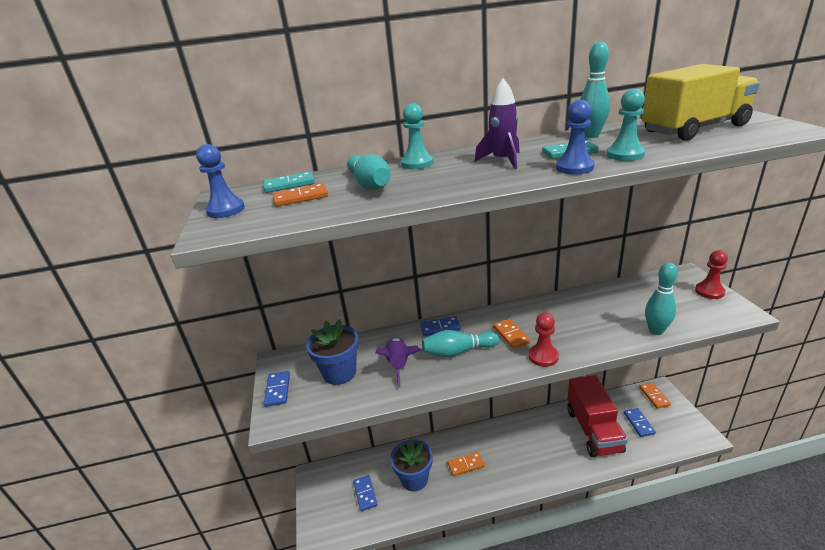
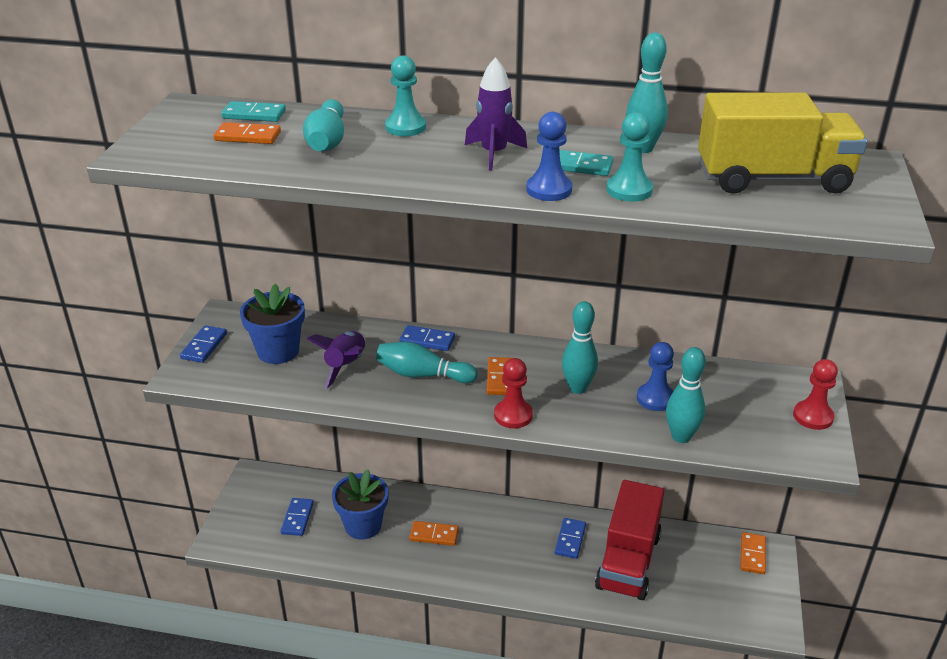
camera: 20 degrees right, 5 degrees up
(226, 210) = (169, 129): blue pawn -> blue pawn (655, 398)
(564, 324) = (577, 388): none -> turquoise bowling pin
(638, 423) = (698, 577): blue domino -> blue domino (570, 540)

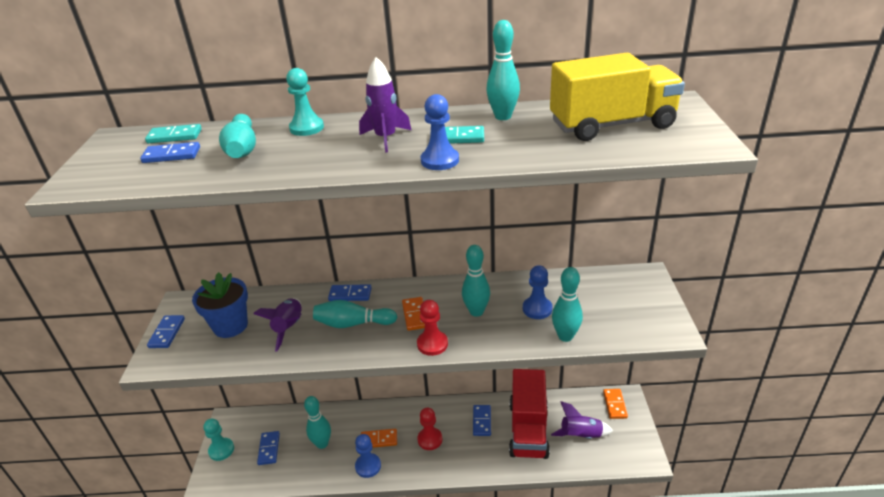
camera: 10 degrees left, 0 degrees up
(247, 136) = (171, 155): orange domino -> blue domino
(363, 525) = (322, 444): blue flower pot -> turquoise bowling pin
(414, 563) = (368, 466): none -> blue pawn
(629, 190) = (504, 151): turquoise pawn -> turquoise pawn (221, 450)
(696, 582) = (581, 435): none -> purple rocket
(813, 416) = (655, 301): red pawn -> red pawn (430, 439)

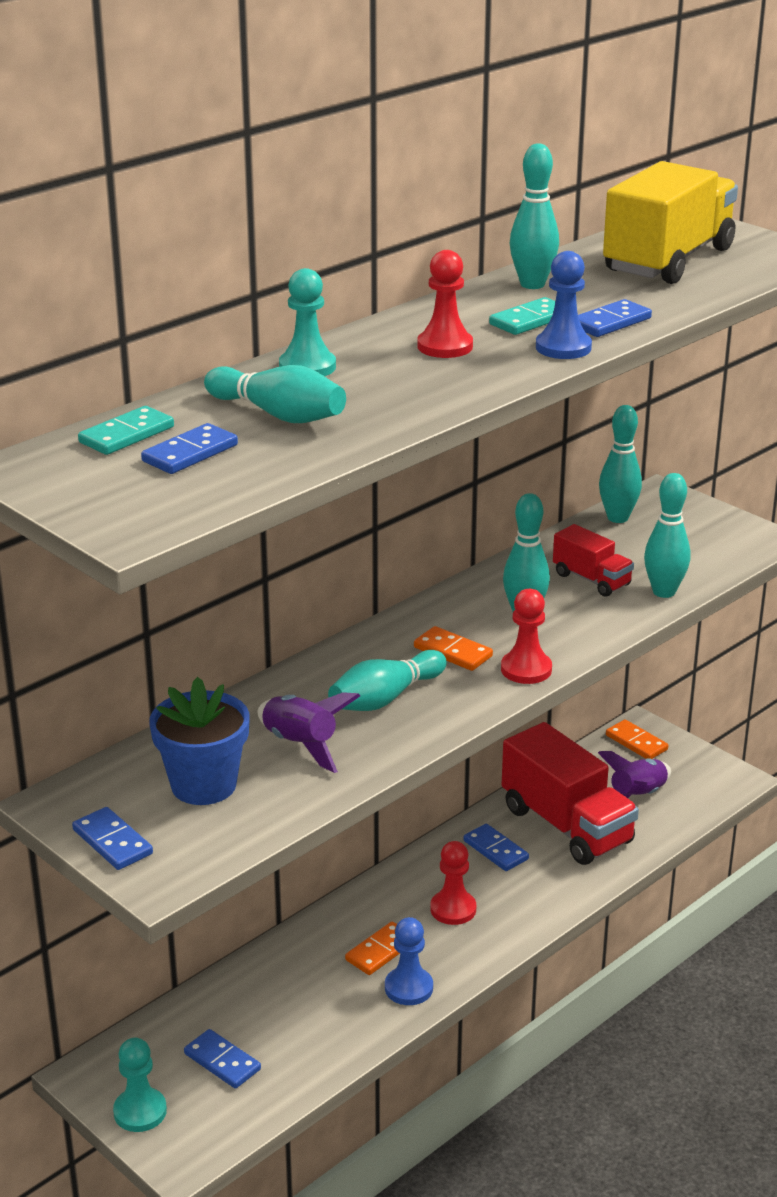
camera: 45 degrees left, 5 degrees down
(322, 444) = (300, 1005): turquoise bowling pin -> turquoise bowling pin (617, 518)
(350, 294) = (321, 671): blue domino -> blue domino (610, 322)
(385, 138) = (445, 346): purple rocket -> red pawn
(537, 309) = (591, 579): blue pawn -> red truck

